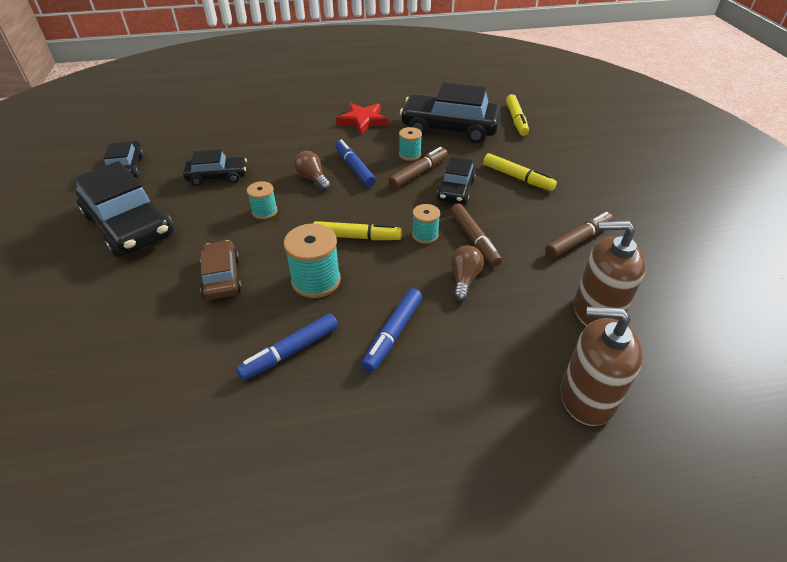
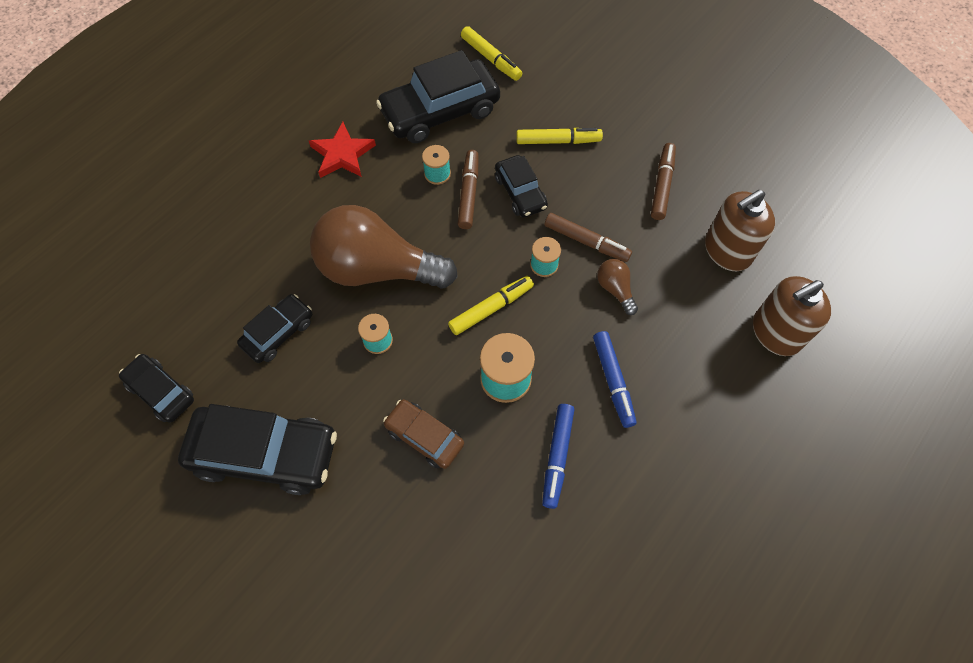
camera: 40 degrees left, 20 degrees up
(312, 179) = (378, 269): brown light bulb -> brown light bulb, size x2.43
(354, 168) = (404, 227): blue marker -> none

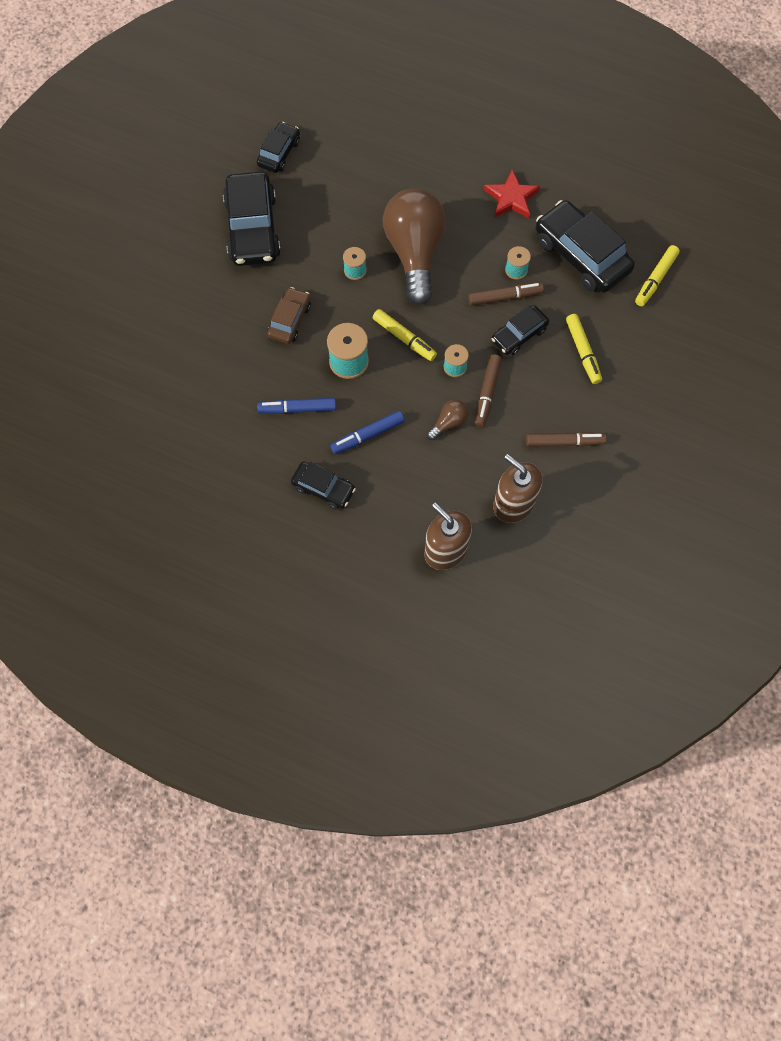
camera: 75 degrees right, 5 degrees up
(278, 333) = (342, 206): black car -> black car (323, 488)

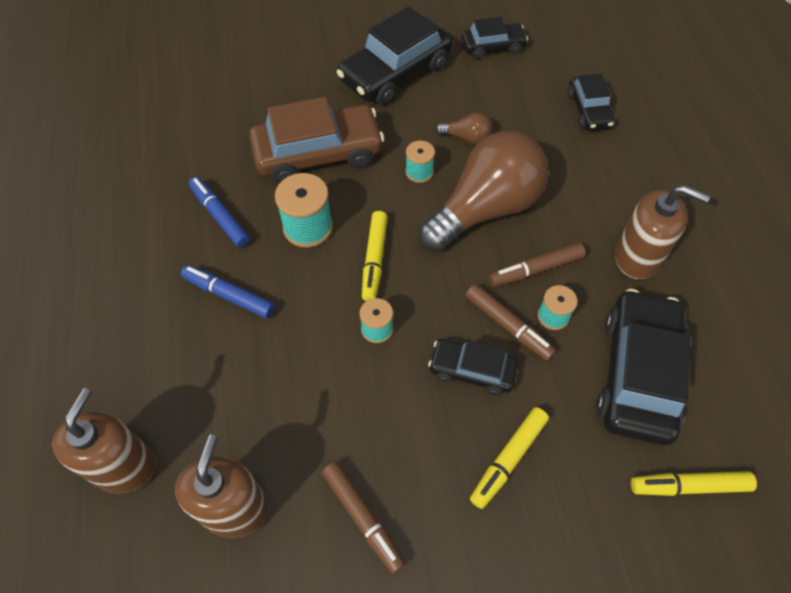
camera: 55 degrees right, 10 degrees down
(290, 320) = (318, 153): brown car -> brown car, size x1.80
(323, 488) = (137, 292): black car -> black car (589, 110)
(448, 423) = (299, 366): brown light bulb -> brown light bulb (466, 138)
(487, 393) = (367, 383): brown marker -> brown marker (536, 269)
(511, 198) = (637, 257): red star -> brown soap dispenser

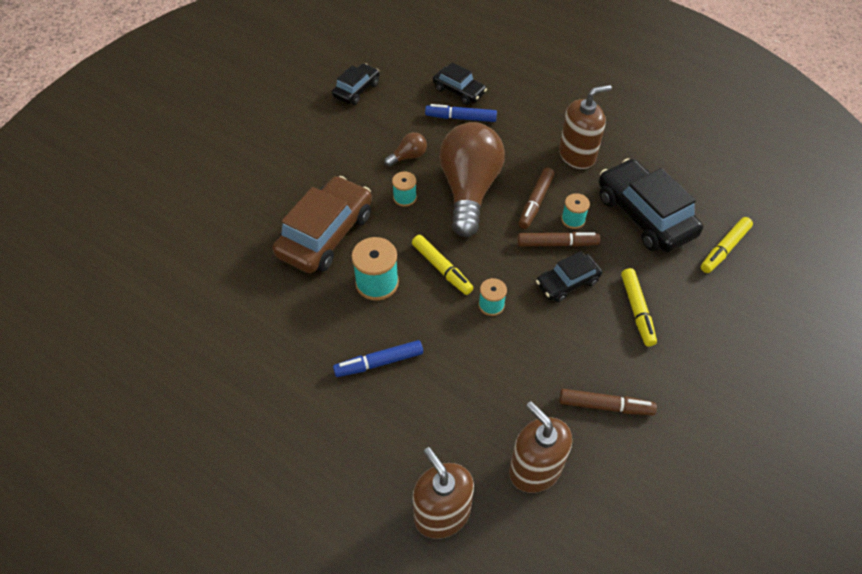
camera: 45 degrees left, 5 degrees down
(220, 216) = (309, 322): blue marker -> blue marker (461, 118)
(395, 72) = (313, 148): black car -> none

